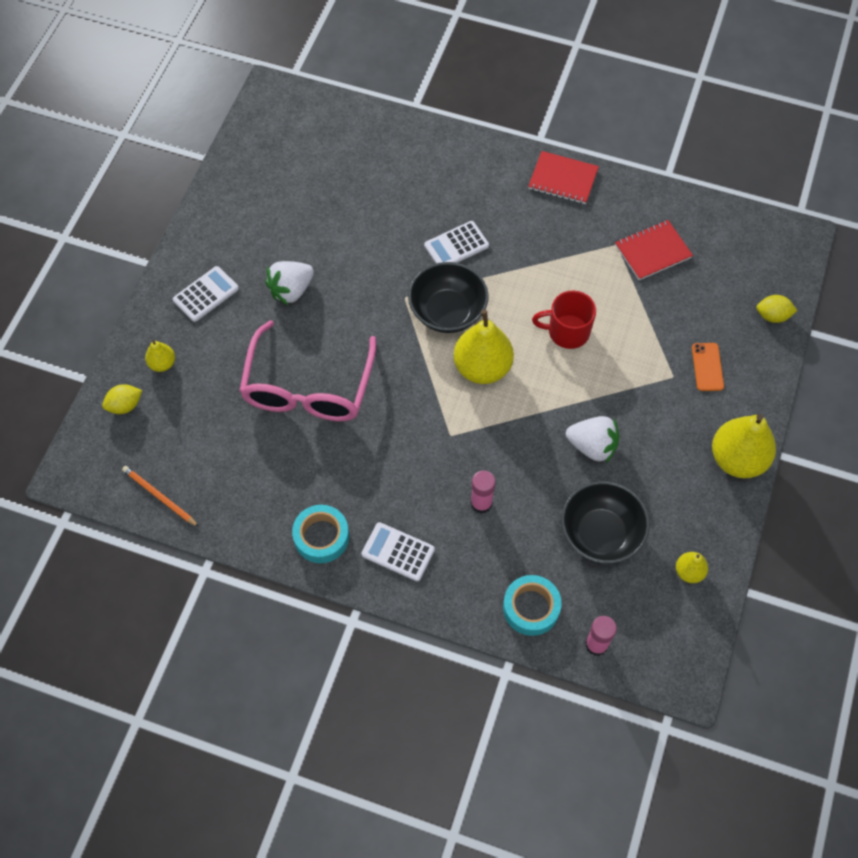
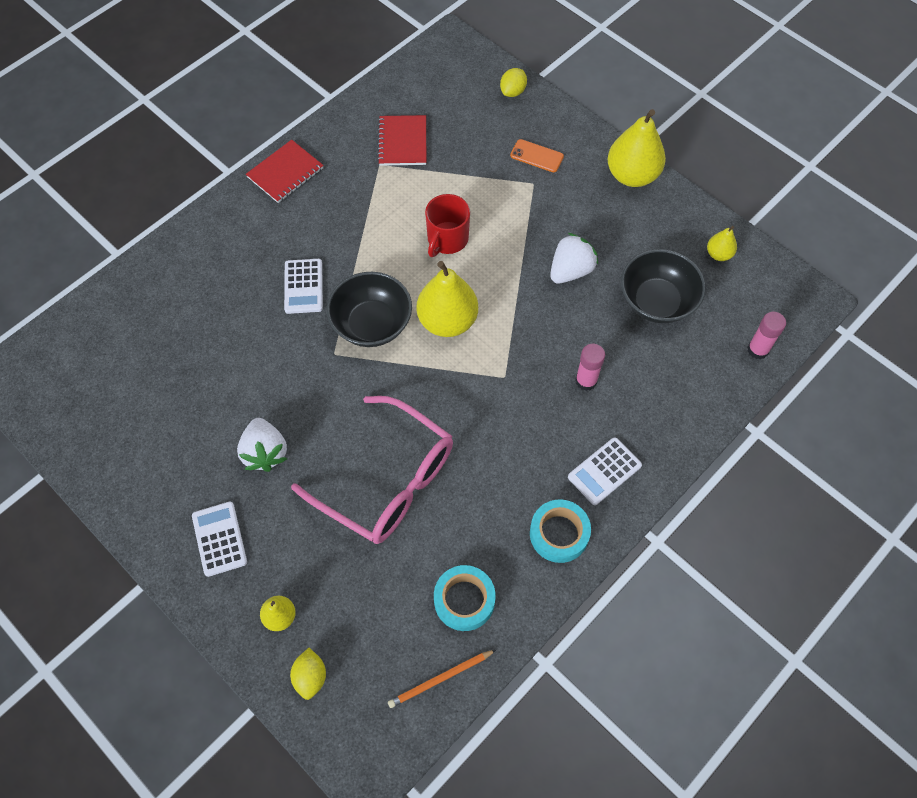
camera: 65 degrees left, 0 degrees up
(531, 608) = (704, 385): turquoise tape -> turquoise tape (464, 600)

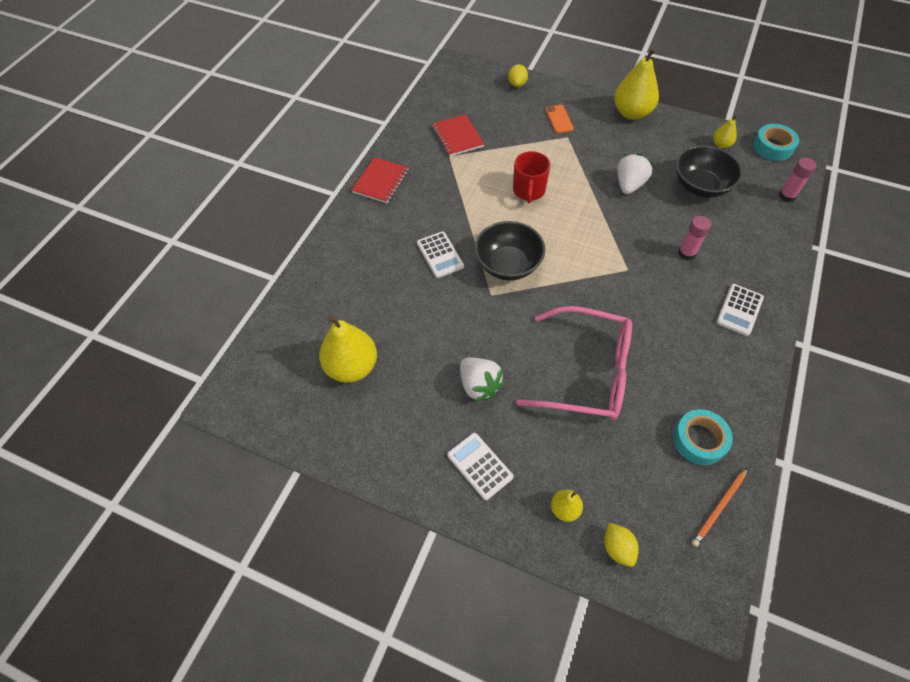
camera: 20 degrees left, 5 degrees down
(447, 321) = (563, 245): yellow pear -> yellow pear (352, 367)
(536, 156) = (559, 119): orange phone -> orange phone turned 75 degrees clockwise
(559, 534) = (736, 365): turquoise tape -> turquoise tape (773, 147)

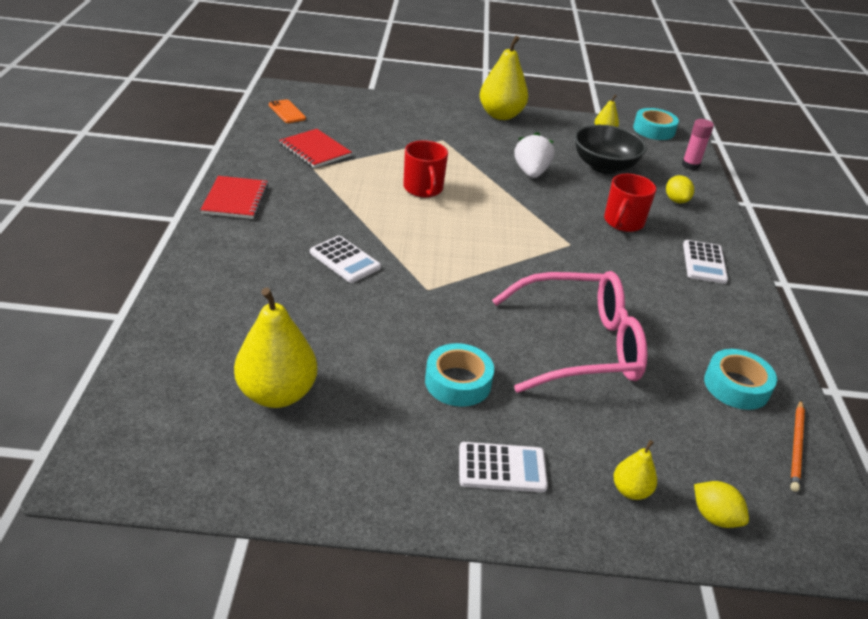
camera: 25 degrees left, 20 degrees down
(479, 385) = (458, 382): white strawberry -> turquoise tape
(480, 466) = (502, 468): white calculator -> white calculator turned 150 degrees clockwise
(508, 265) = (433, 258): black bowl -> none
(517, 84) = (363, 101): yellow lemon -> yellow lemon (676, 200)
(559, 119) = (425, 126): orange phone -> orange phone (287, 112)
(686, 253) = (623, 222): pink glue stick -> red mug

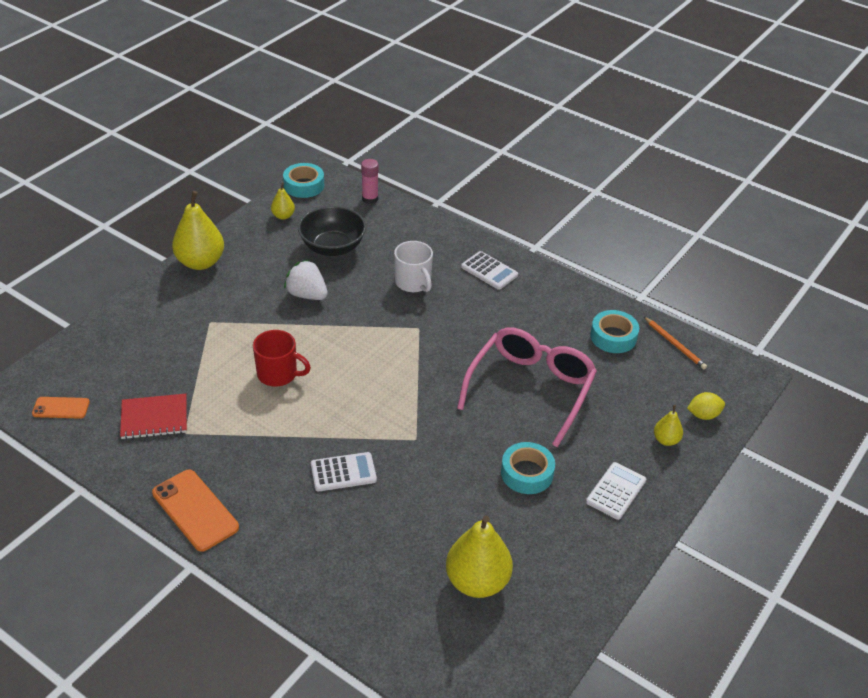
camera: 55 degrees left, 5 degrees up
(235, 199) = (195, 510): red notebook -> orange phone
(623, 222) = (413, 282): red mug -> white mug
(676, 200) = (408, 237): yellow lemon -> none

